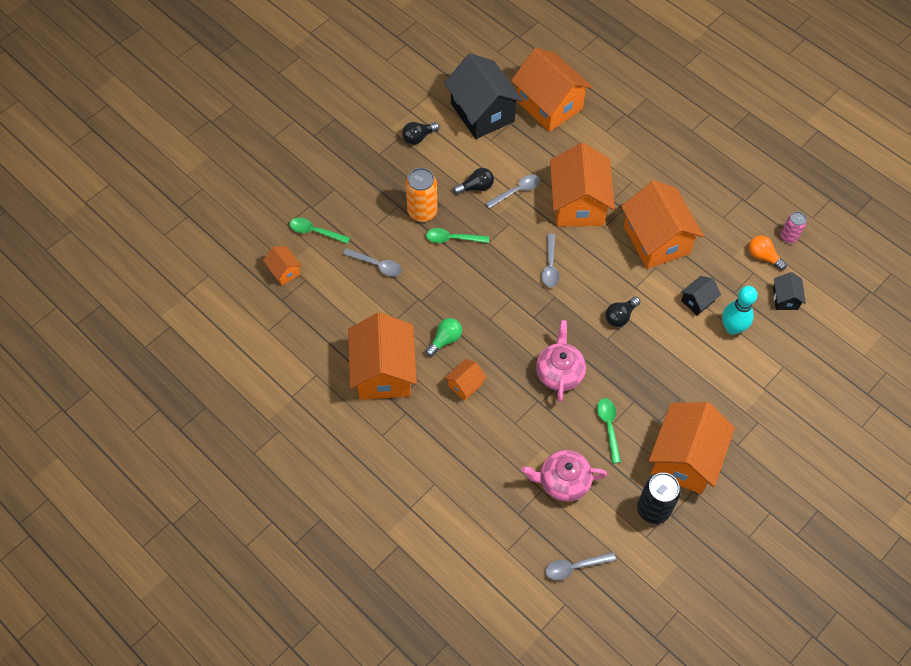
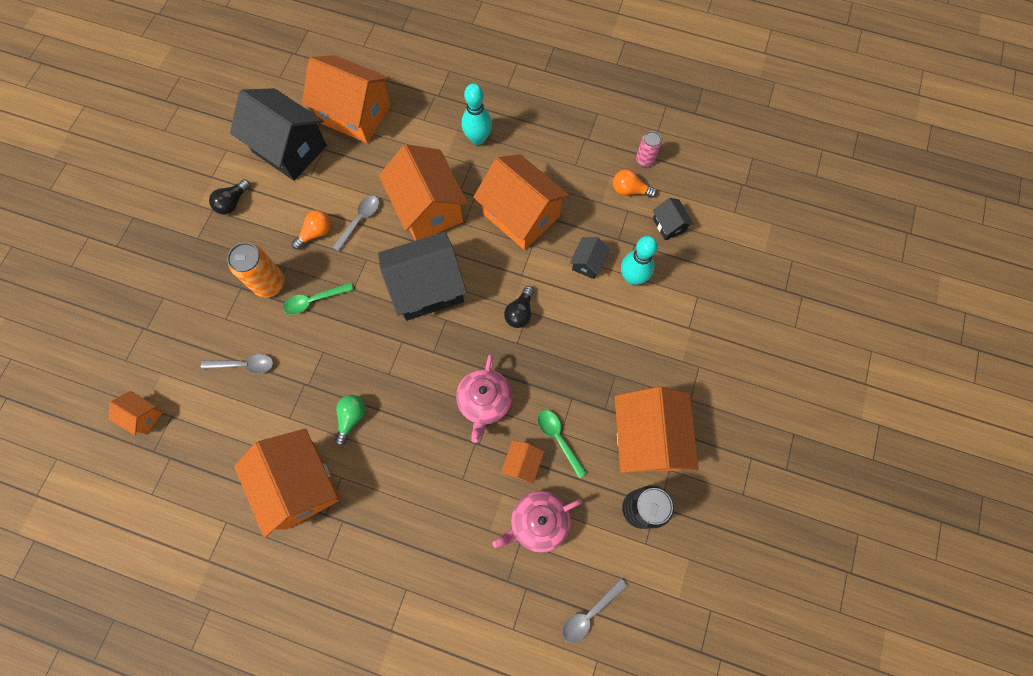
camera: 25 degrees left, 10 degrees up
(315, 232) = (161, 355): green spoon -> none
(465, 384) = (393, 459): orange house -> orange house (522, 464)
(476, 187) = (316, 233): black light bulb -> orange light bulb
(550, 266) = (427, 288): grey spoon -> black house
(559, 373) = (484, 402): pink teapot -> pink teapot turned 150 degrees counterclockwise
(646, 163) = (478, 138): none -> turquoise bowling pin

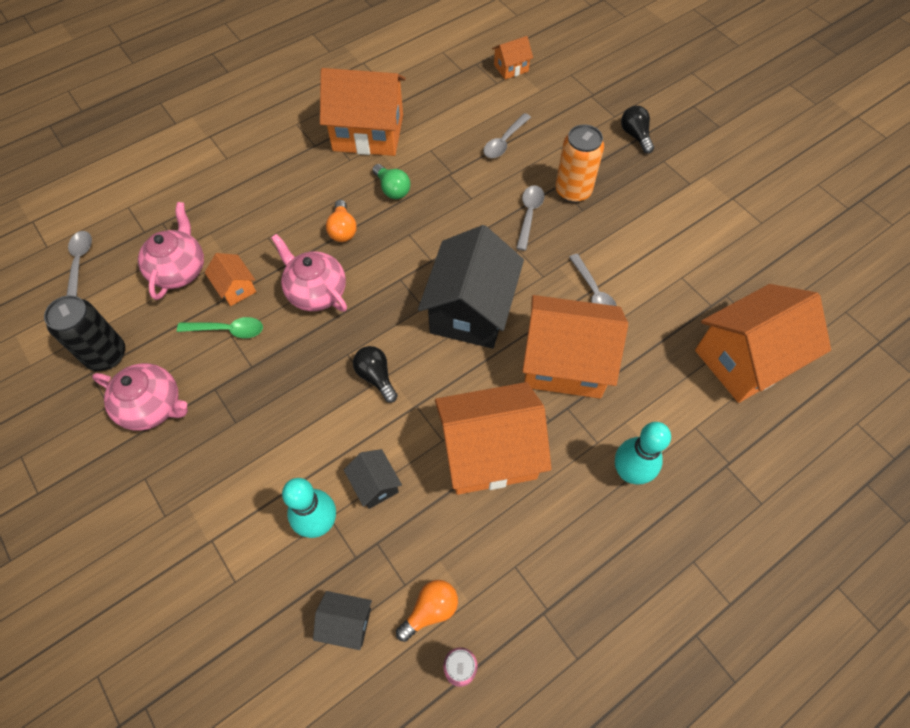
camera: 125 degrees right, 10 degrees down
(233, 203) = (688, 201): black light bulb -> black light bulb (635, 135)
(290, 149) = (730, 275): black house -> none
(314, 300) = (529, 215): green spoon -> grey spoon
(316, 233) = (604, 250): orange light bulb -> orange light bulb (343, 229)
(647, 438) = (153, 406): orange house -> pink teapot

